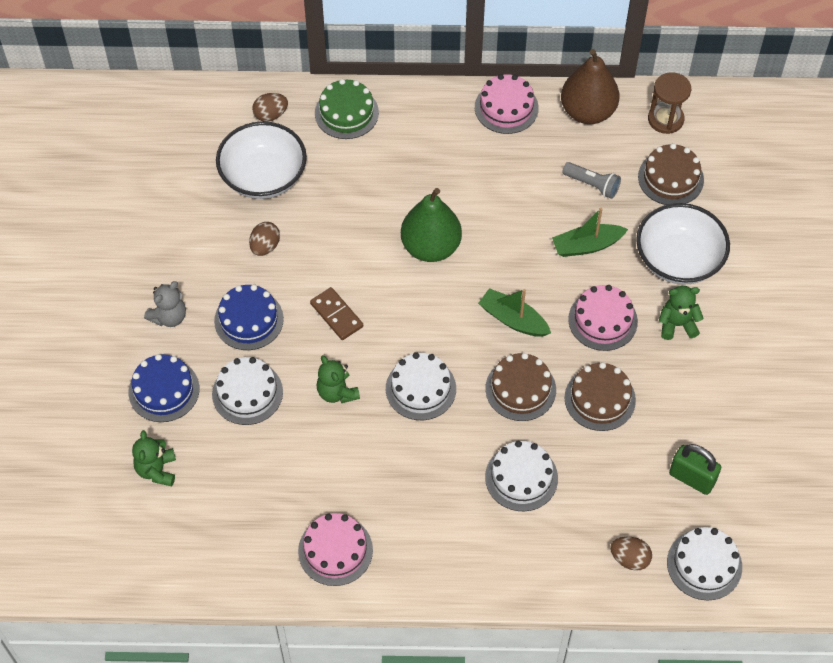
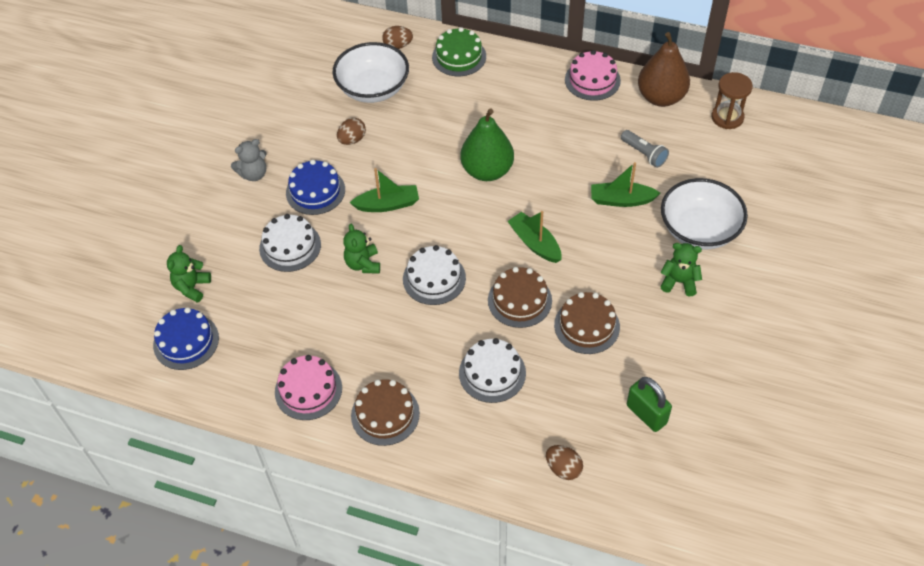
camera: 20 degrees right, 5 degrees down
(164, 390) = (225, 228): blue cake -> blue cake (186, 341)
(336, 315) = (387, 204): brown domino -> green boat
(602, 320) = (613, 262): pink cake -> none
(670, 178) = (715, 164): brown cake -> brown cake (385, 414)
(704, 564) = (631, 493): white cake -> none

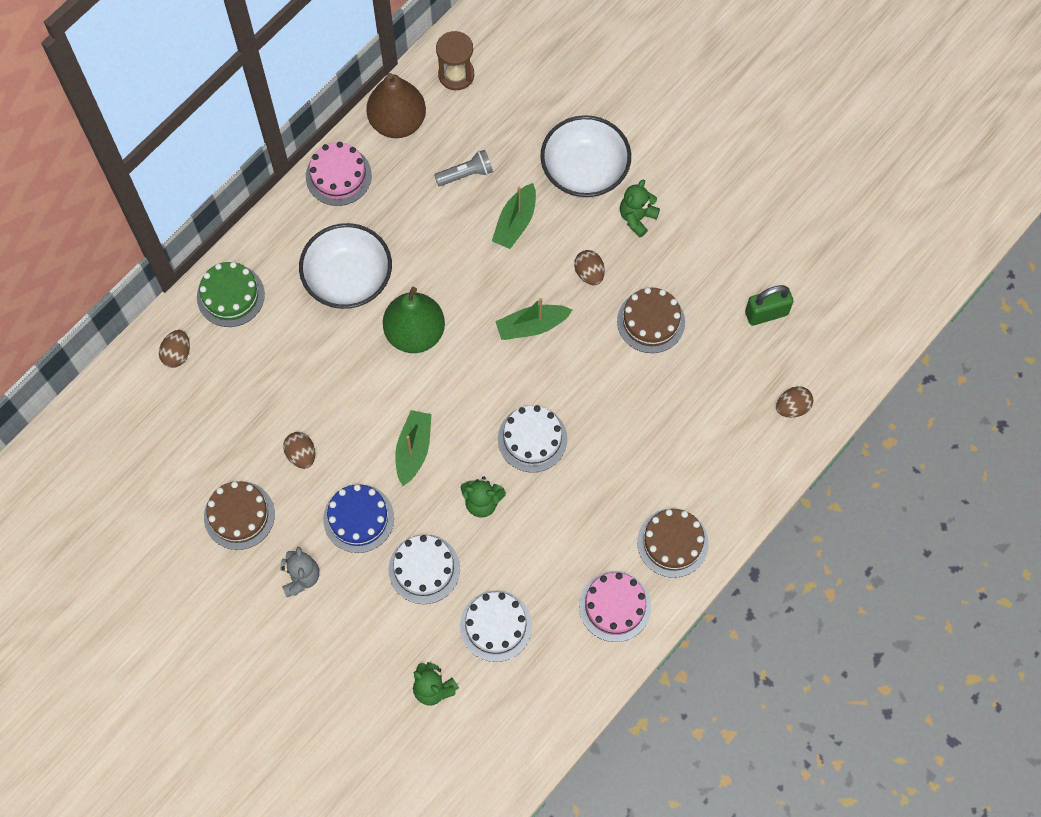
camera: 70 degrees left, 15 degrees up
(186, 341) = (503, 712): blue cake -> none
(373, 88) = (233, 405): white bowl -> white bowl (348, 279)
(492, 373) = (667, 428): white cake -> white cake (495, 626)
(519, 300) = (595, 369): brown cake -> brown cake (239, 515)
(605, 266) = (589, 273): none -> brown egg

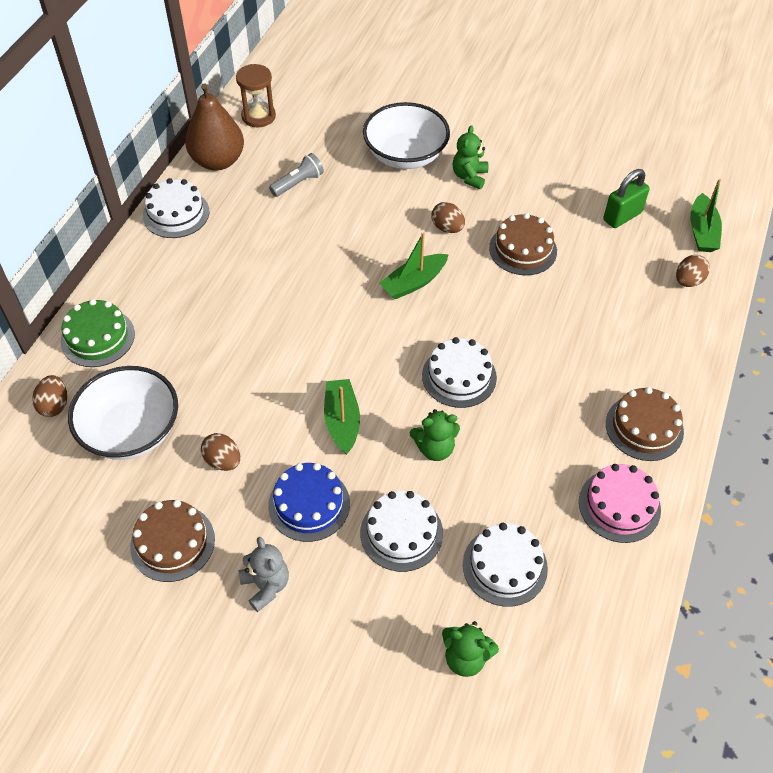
camera: 20 degrees left, 15 degrees down
(338, 176) = (176, 213): pink cake -> white cake
(348, 279) = (216, 292): white bowl -> white bowl (131, 430)
(415, 333) = (301, 319): green pear -> none
(515, 222) = (360, 207): green boat -> green boat (702, 232)

